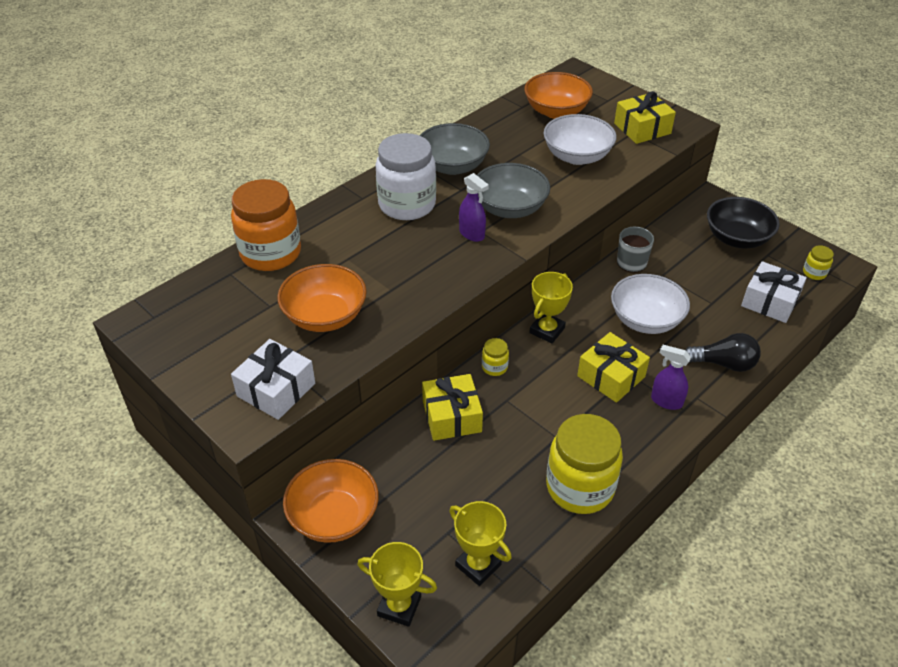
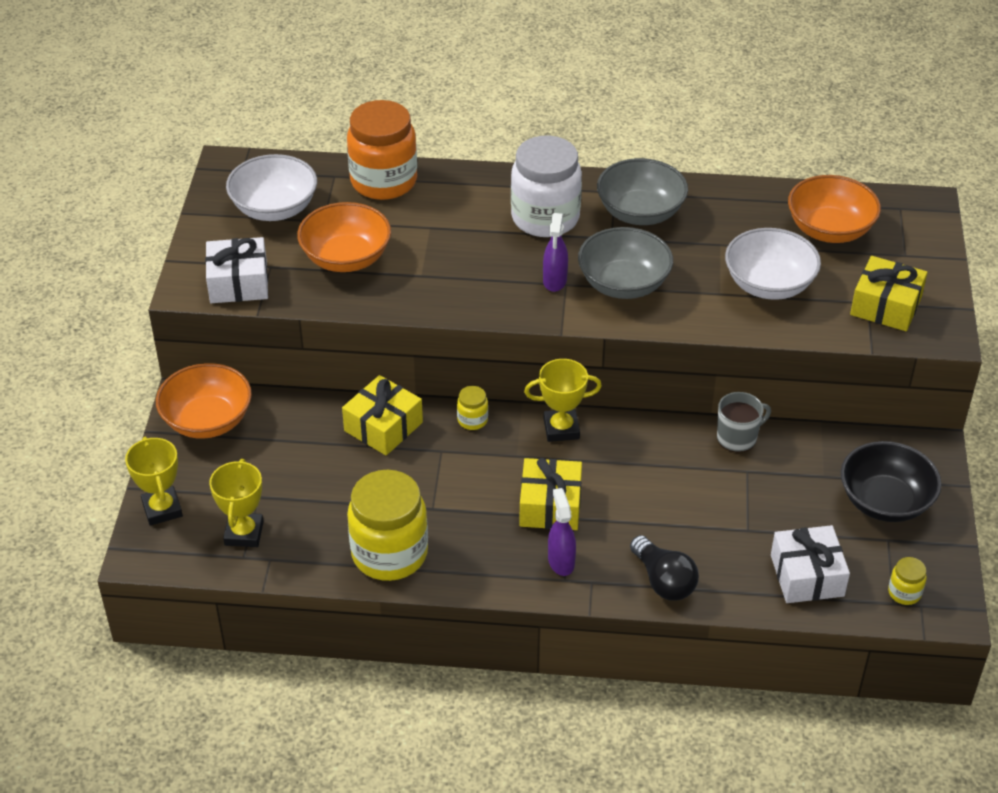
camera: 50 degrees right, 0 degrees up
(645, 320) = (660, 491): white bowl -> white bowl (274, 208)

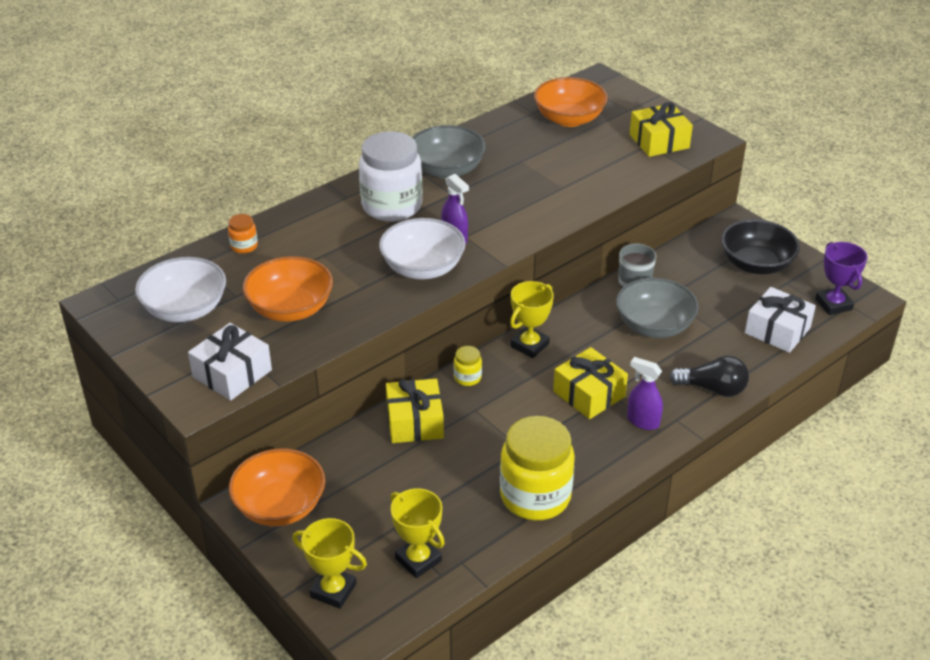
camera: 45 degrees left, 5 degrees down
(383, 181) = (244, 246): orange jar -> orange jar, size x0.43
(623, 284) = (499, 215): grey bowl -> grey bowl (654, 326)
(769, 284) = (582, 166): white bowl -> white bowl (423, 268)
(904, 593) = (833, 304): yellow jar -> purple trophy

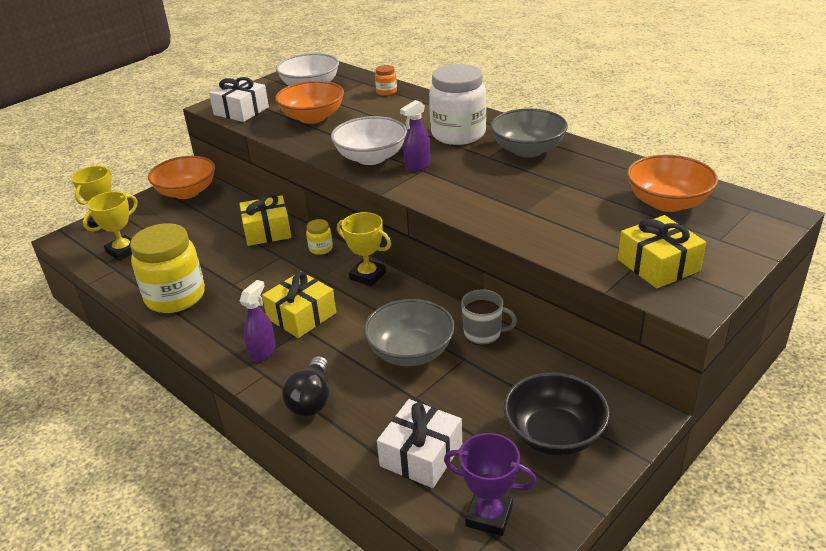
camera: 85 degrees right, 5 degrees down
(833, 304) = (489, 516): purple trophy -> purple trophy turned 45 degrees clockwise

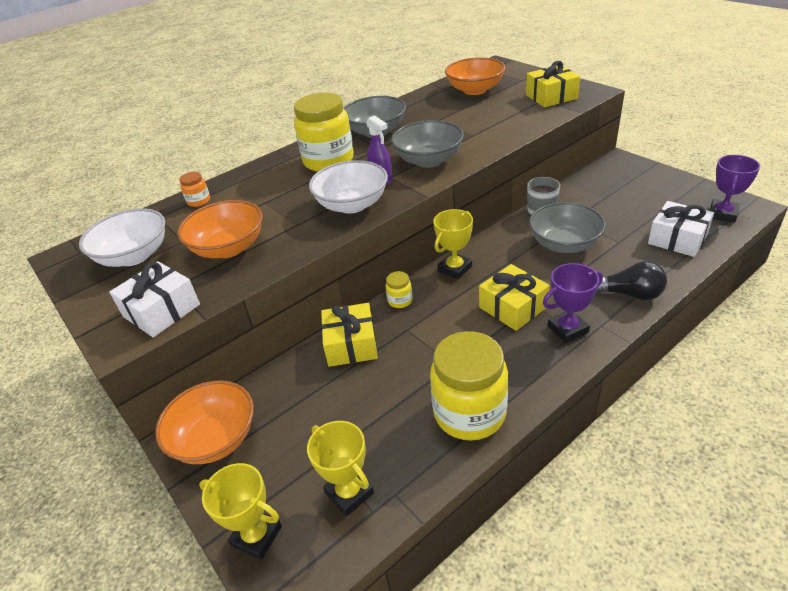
camera: 80 degrees left, 5 degrees up
(263, 352) = (567, 329): purple spray bottle -> purple trophy
(458, 134) = (328, 161): white jar -> yellow jar
(458, 187) = (428, 160): none -> grey bowl
(554, 434) = (644, 189): black bowl -> none

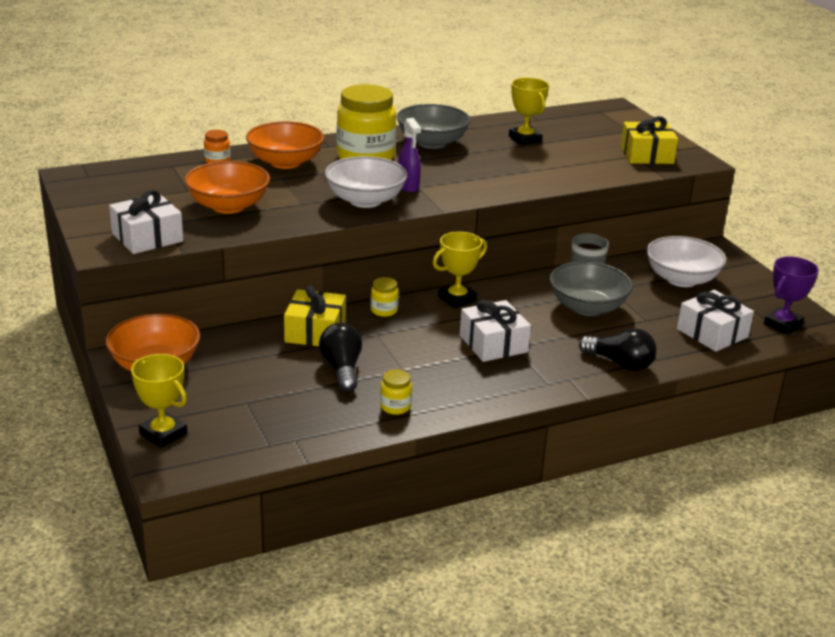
camera: 10 degrees right, 10 degrees down
(134, 256) = (138, 191): white bowl -> white bowl (681, 279)
(349, 493) = (255, 429): yellow trophy -> yellow trophy (525, 139)
(396, 382) = (342, 369): none -> black light bulb
(428, 160) = (467, 182): grey bowl -> none
(469, 413) = (395, 407): yellow jar -> yellow jar, size x0.43
(475, 90) = (569, 128): orange bowl -> orange bowl (285, 162)
(513, 307) = (493, 344): yellow gift -> white gift
(567, 329) = (534, 373): purple trophy -> none

